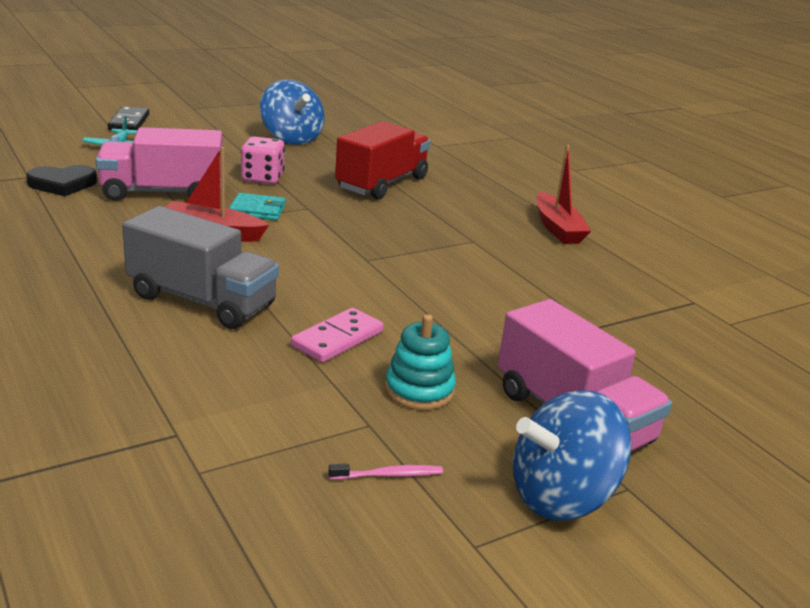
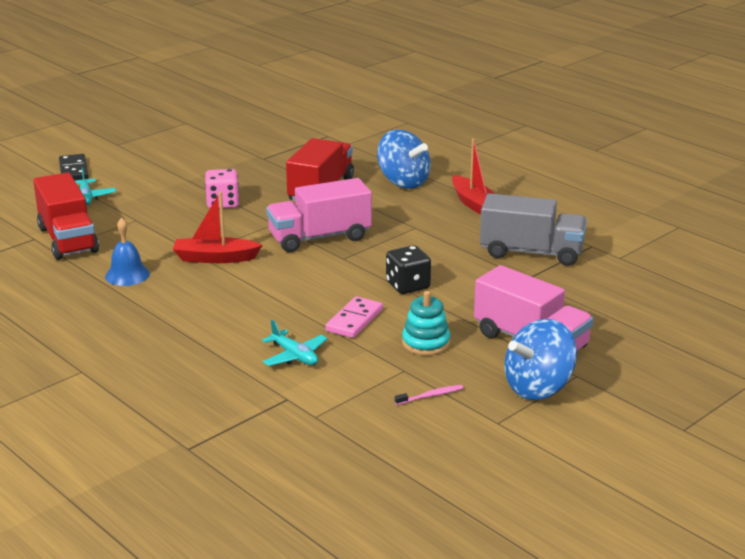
camera: 10 degrees left, 0 degrees up
(63, 184) = (68, 240): black heart -> red truck
(96, 232) = (127, 275): none -> blue bell
(162, 193) = (152, 232): pink truck -> pink truck (319, 238)
(202, 301) = (244, 312): grey truck -> grey truck (531, 252)
(228, 372) = (294, 356): none -> turquoise plane
(257, 210) = (237, 233): turquoise wallet -> none
(291, 138) = (222, 160): blue spinning top -> blue spinning top (403, 182)
(431, 307) = (408, 285): none -> black dice

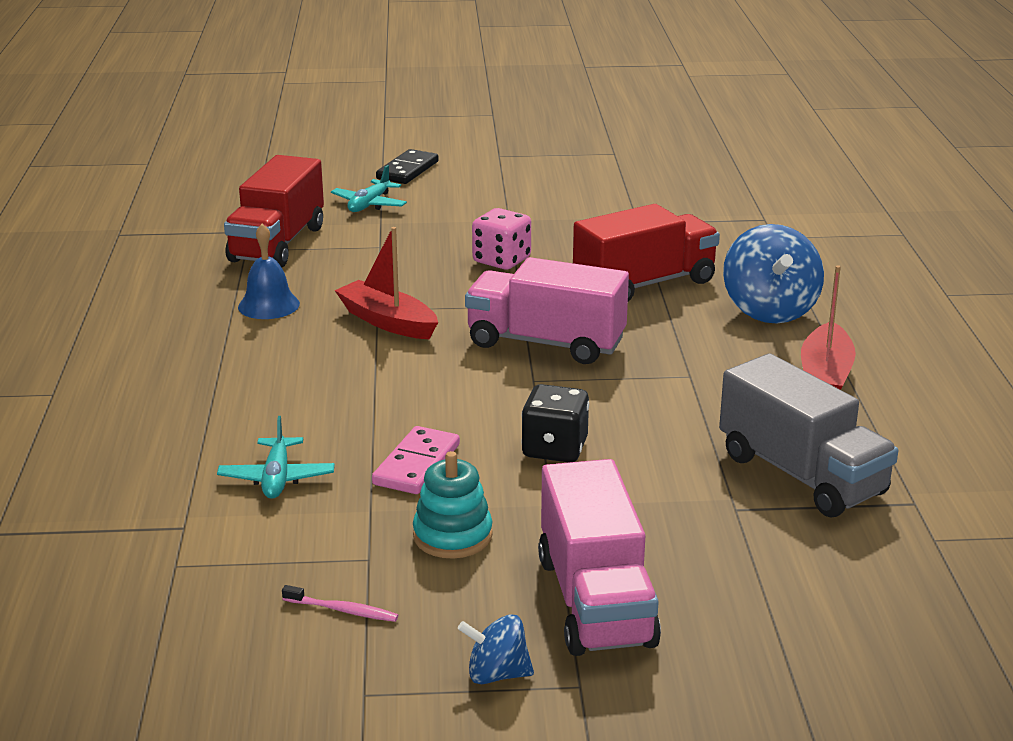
camera: 40 degrees right, 0 degrees up
(354, 320) = (416, 464): pink domino -> pink domino turned 45 degrees counterclockwise
(538, 388) = (497, 674): blue spinning top -> blue spinning top, size x0.53

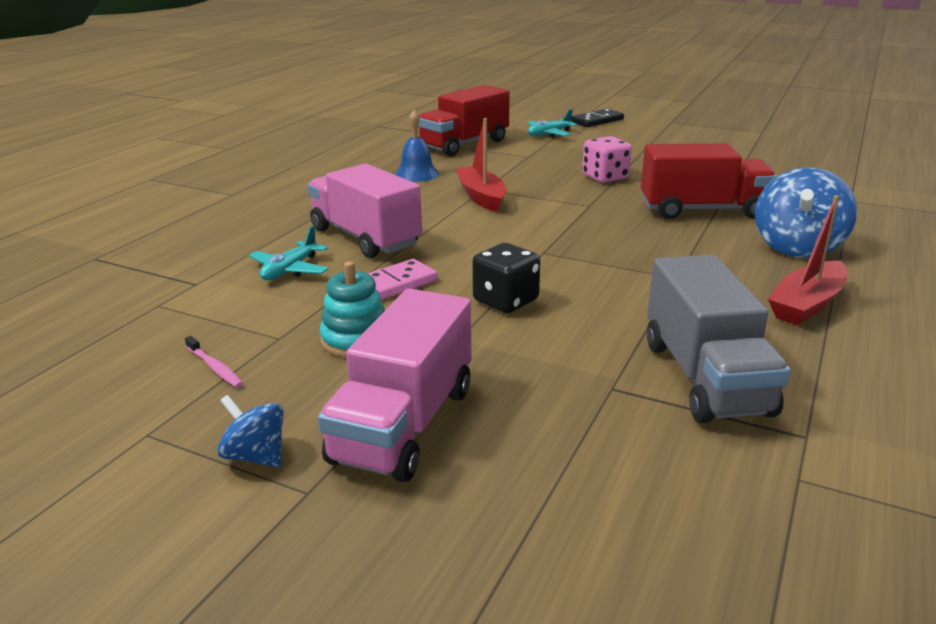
camera: 30 degrees right, 0 degrees up
(545, 343) = (580, 231): pink truck -> pink truck (365, 237)

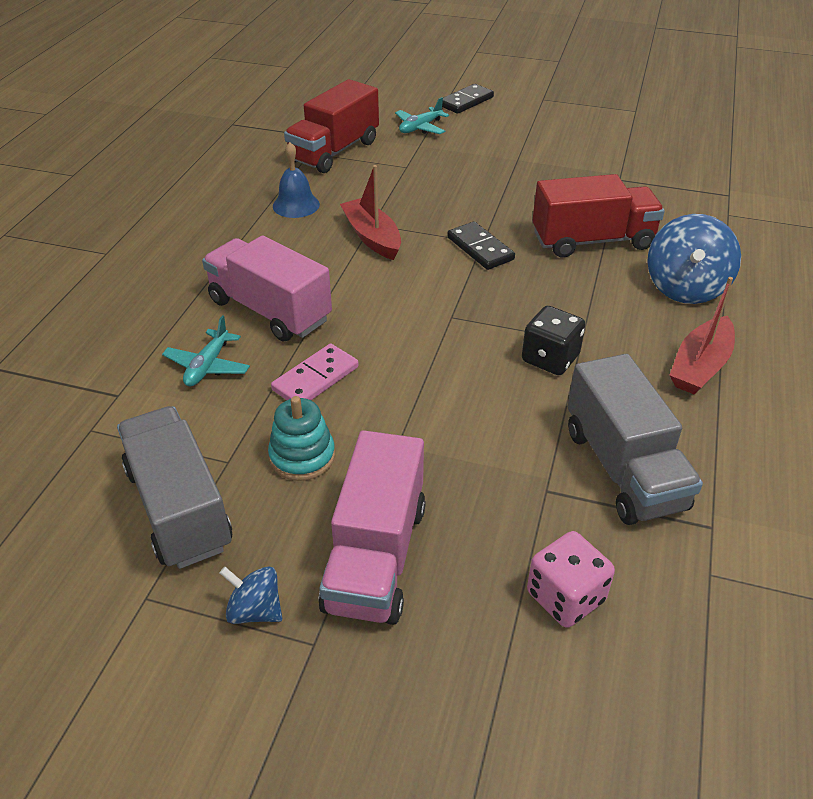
camera: 10 degrees left, 15 degrees up
(215, 367) = (179, 508): pink toothbrush -> grey truck
(505, 301) = (430, 389): black dice -> black dice (550, 359)
(585, 209) = (480, 248): none -> black domino
(605, 177) = (490, 196): pink dice -> pink dice (565, 597)

